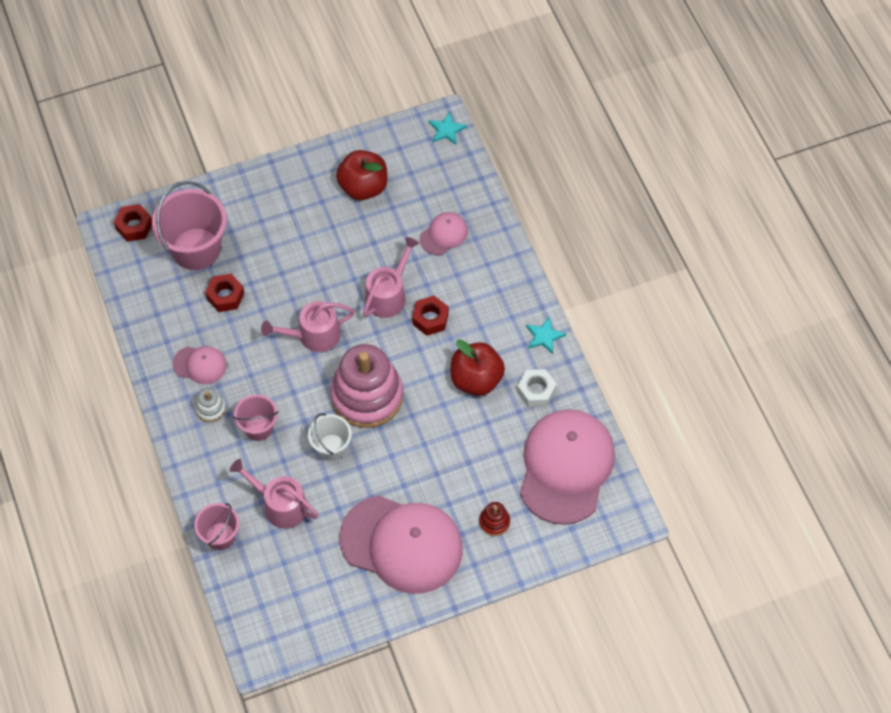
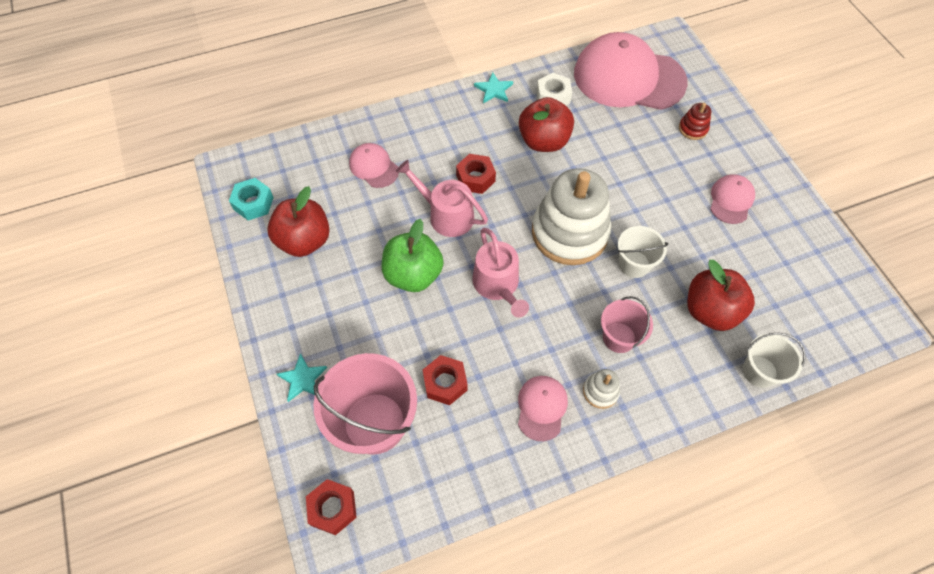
camera: 90 degrees left, 0 degrees up
(220, 536) = (759, 371): pink bucket -> white bucket
(280, 505) = (710, 311): pink watering can -> red apple
(326, 271) = (413, 274): none -> green apple
(367, 396) = (569, 232): pink stacking toy -> white stacking toy
(402, 544) = (731, 200): pink cap -> pink cap, size x0.45
(403, 145) = (253, 203): none -> turquoise nut
(446, 130) = (240, 164): turquoise star -> turquoise star (302, 379)

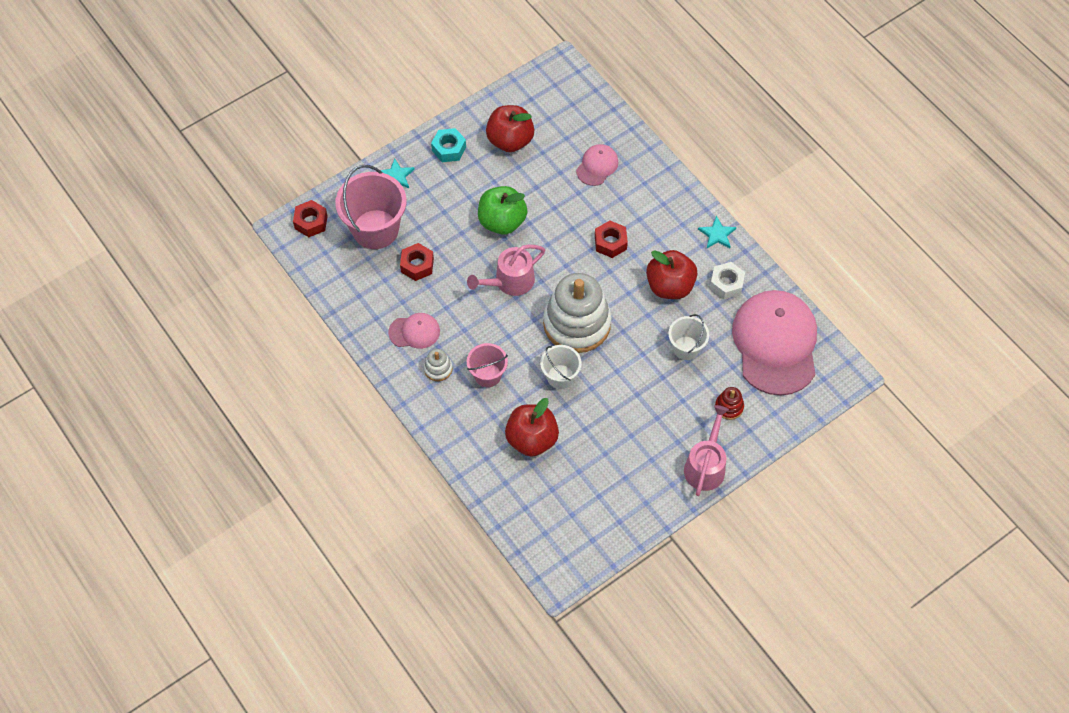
camera: 75 degrees right, 0 degrees up
(253, 203) = (533, 96): turquoise nut -> turquoise nut (449, 149)
(446, 215) = (565, 230): pink watering can -> pink watering can (705, 466)
(731, 200) = (653, 446): pink cap -> none
(759, 371) = (486, 480): white bucket -> white bucket (686, 348)

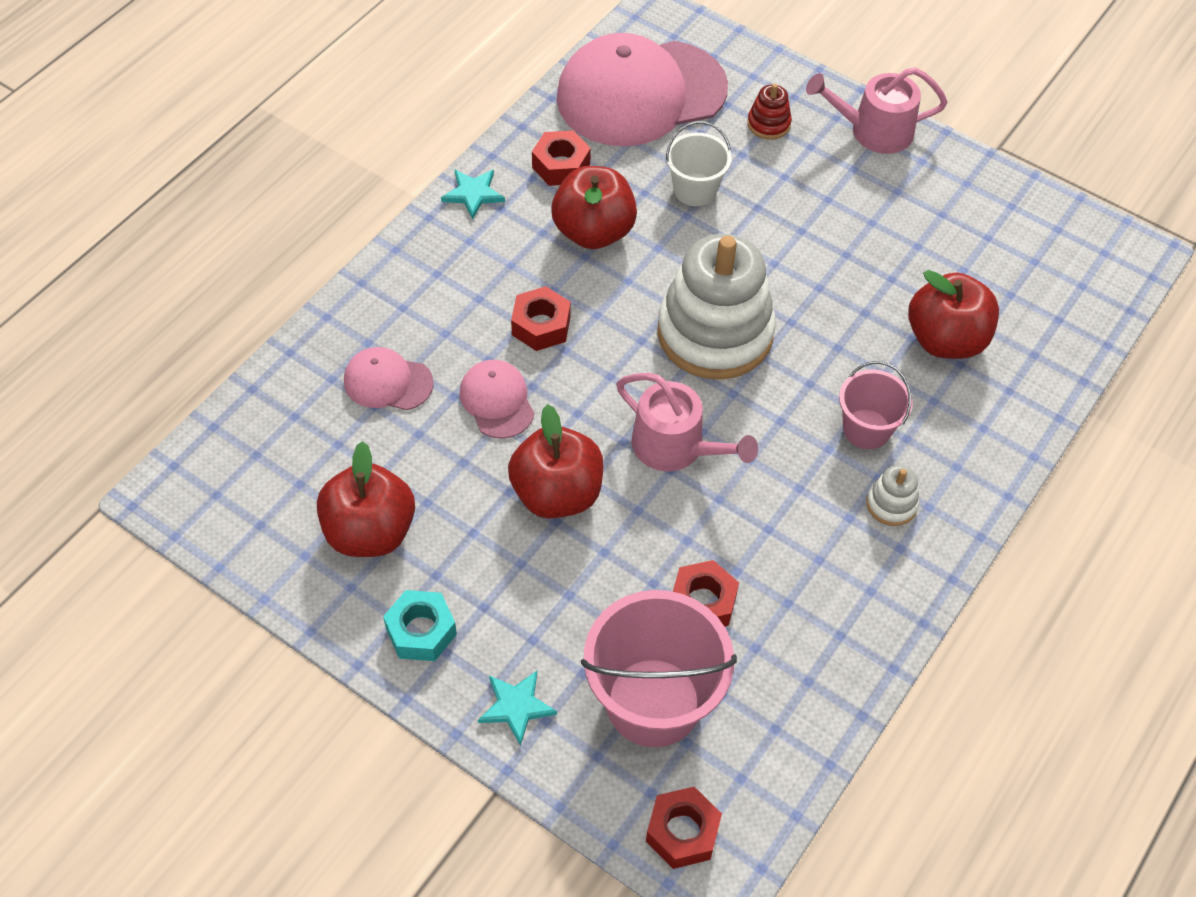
camera: 110 degrees left, 5 degrees down
(414, 332) = (839, 563): pink cap -> pink cap (497, 401)
(502, 221) = (557, 493): green apple -> red apple
(560, 376) = (820, 331): white bucket -> none
(726, 284) = (561, 166): white nut -> red nut

